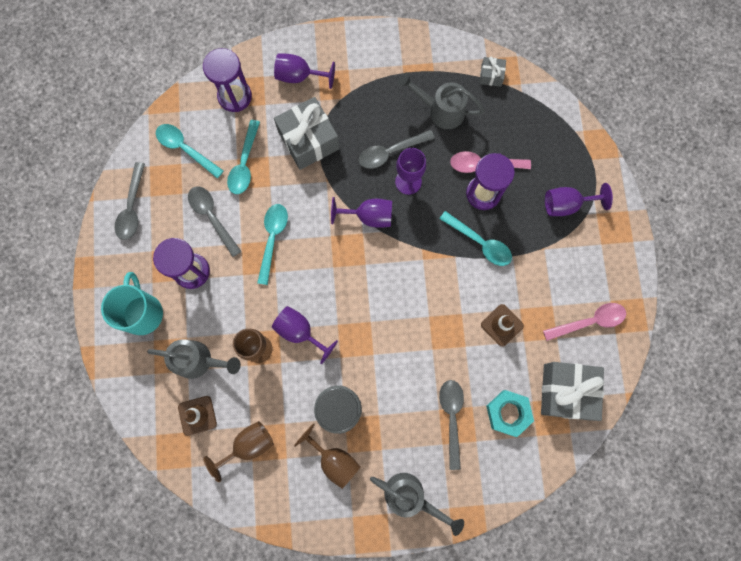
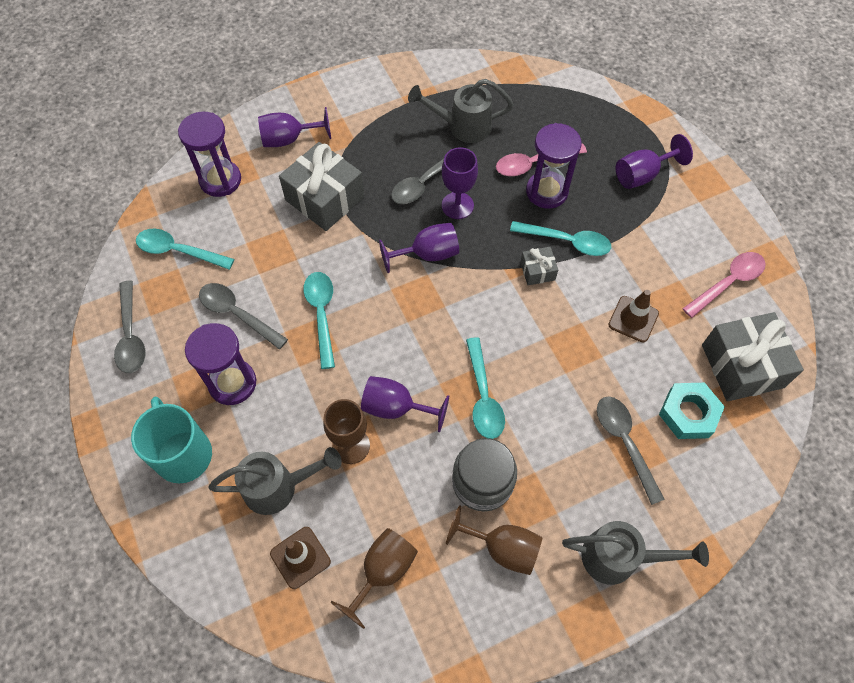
camera: 20 degrees left, 15 degrees down
(244, 164) = (257, 245): turquoise spoon -> turquoise spoon (483, 396)
(491, 75) = (502, 79): grey gift -> grey gift (537, 271)

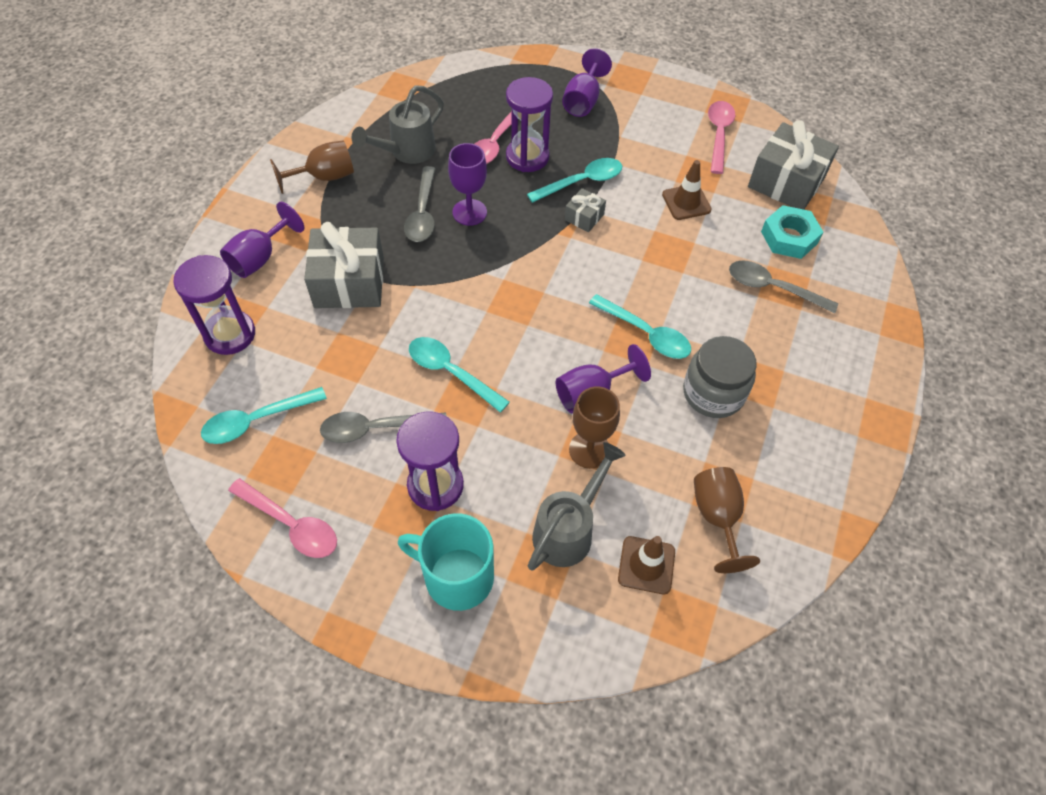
camera: 45 degrees left, 5 degrees down
(131, 335) = (291, 524): grey spoon -> pink spoon
(427, 254) = (487, 264): purple goblet -> none
(502, 548) = (777, 425): brown goblet -> brown goblet (324, 177)
(619, 558) = (853, 365): grey watering can -> none

